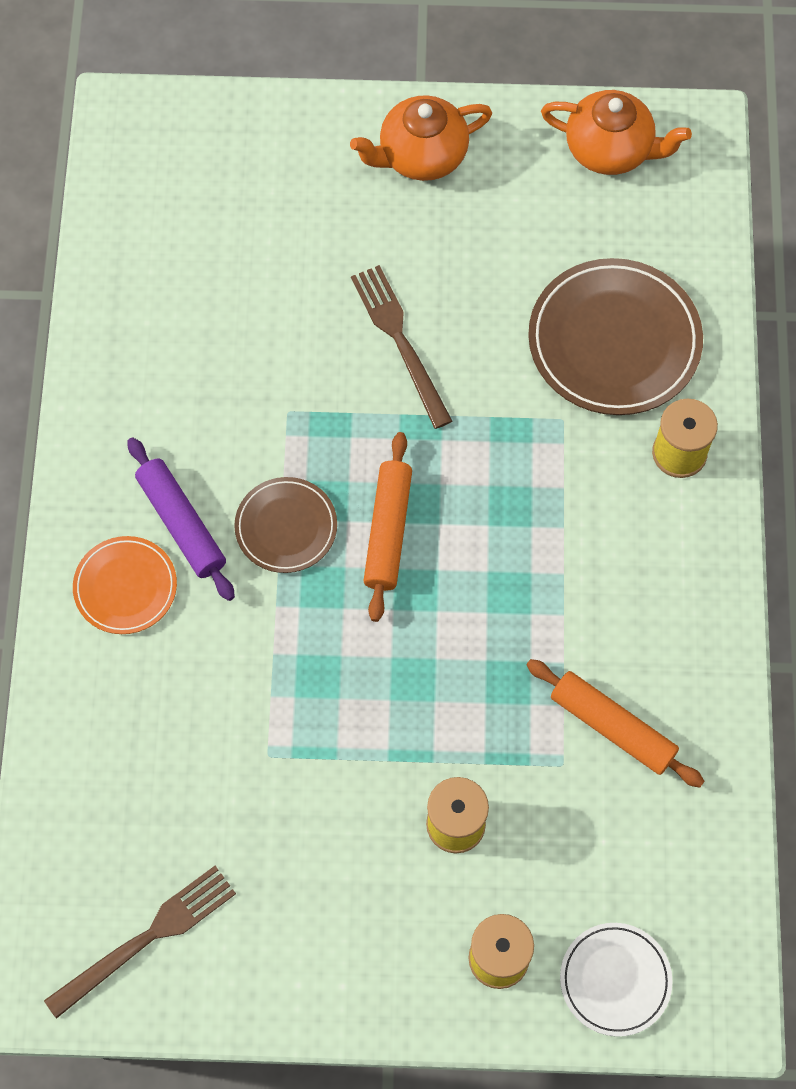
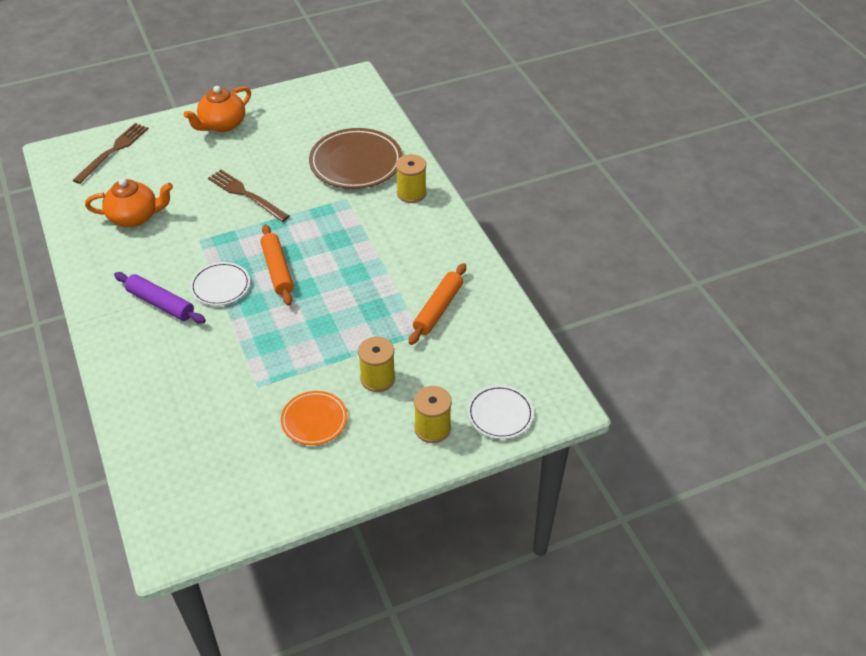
camera: 25 degrees left, 20 degrees down
(125, 587) = (140, 341): orange plate -> orange plate (314, 420)
(147, 938) = (225, 496): brown fork -> brown fork (113, 151)
(286, 527) = (220, 286): brown plate -> white plate
(610, 149) = (316, 97): orange teapot -> orange teapot (134, 217)
(612, 727) = (438, 309): orange rolling pin -> orange rolling pin turned 75 degrees counterclockwise

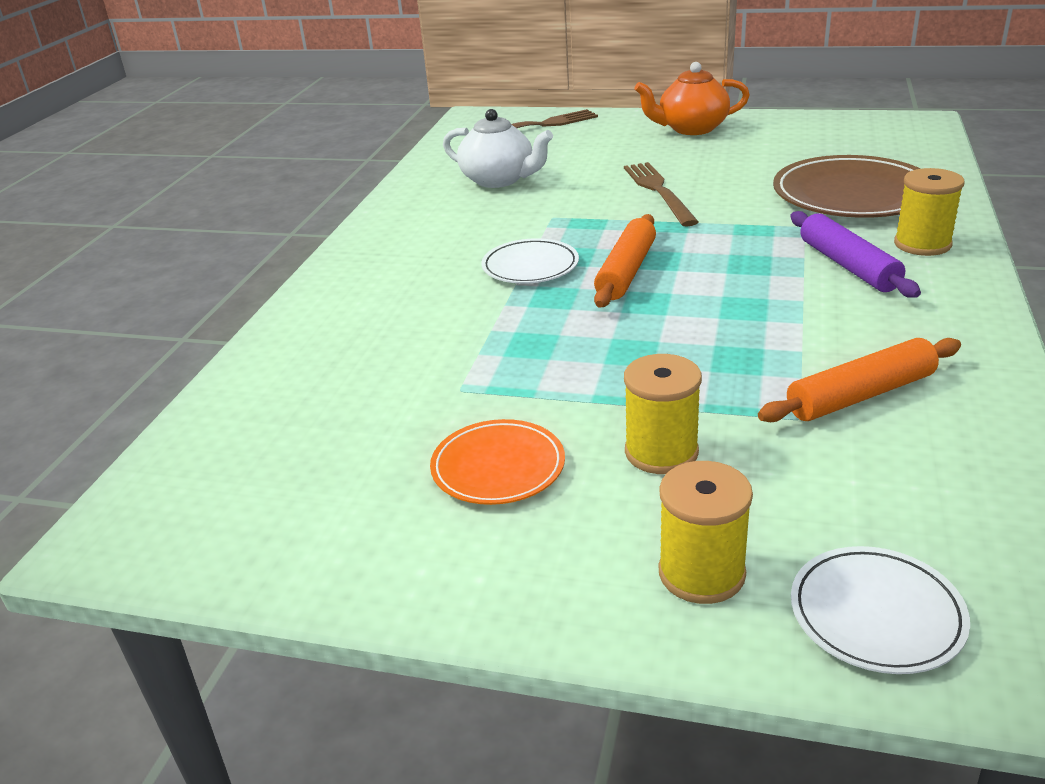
camera: 40 degrees right, 15 degrees down
(134, 217) = (499, 180): orange teapot -> white teapot
(160, 304) = (436, 261): purple rolling pin -> purple rolling pin (848, 266)

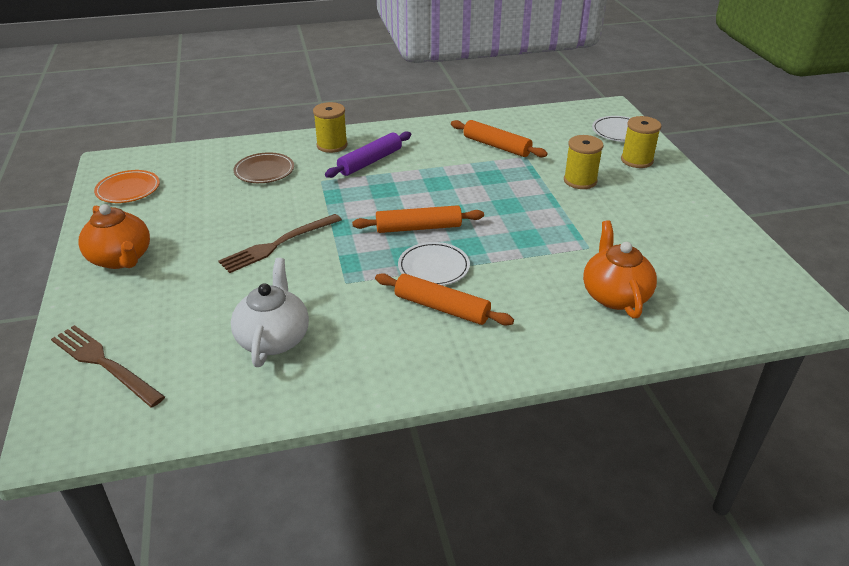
camera: 120 degrees left, 5 degrees up
(343, 373) = (615, 295): none -> orange teapot
(453, 258) = (442, 307): none -> orange rolling pin
(498, 467) = (632, 216): orange plate -> orange plate (128, 189)
(852, 195) = (264, 171): brown plate -> brown plate, size x0.57

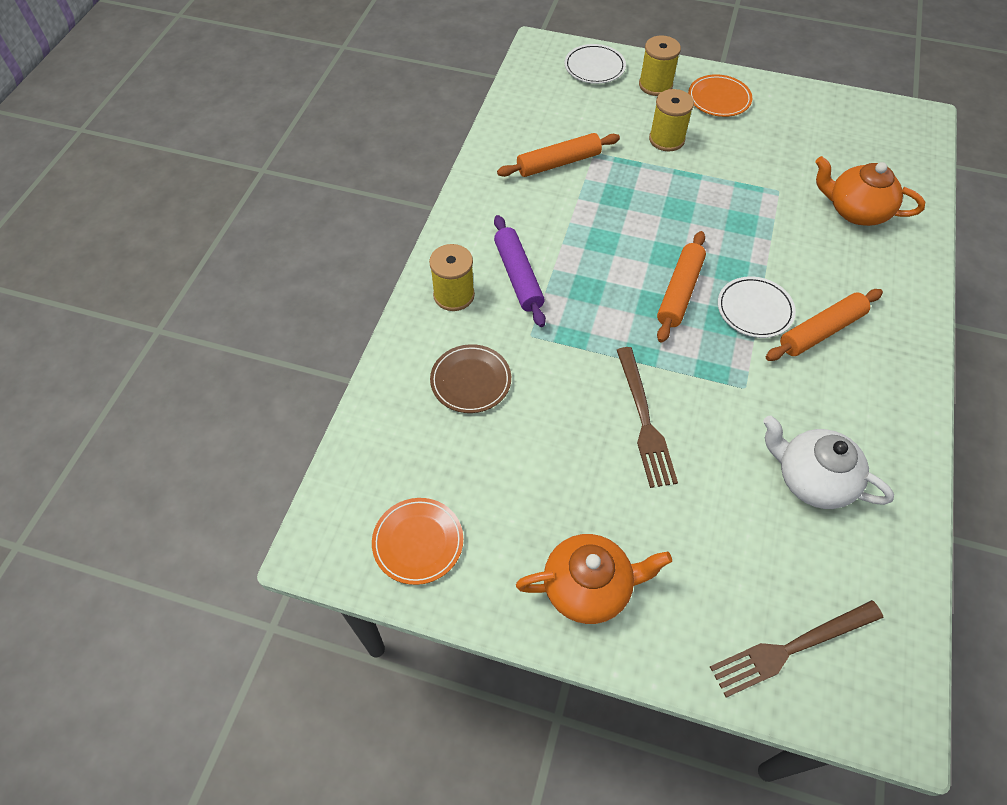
camera: 60 degrees left, 20 degrees up
(663, 191) = (719, 99): none -> orange plate

